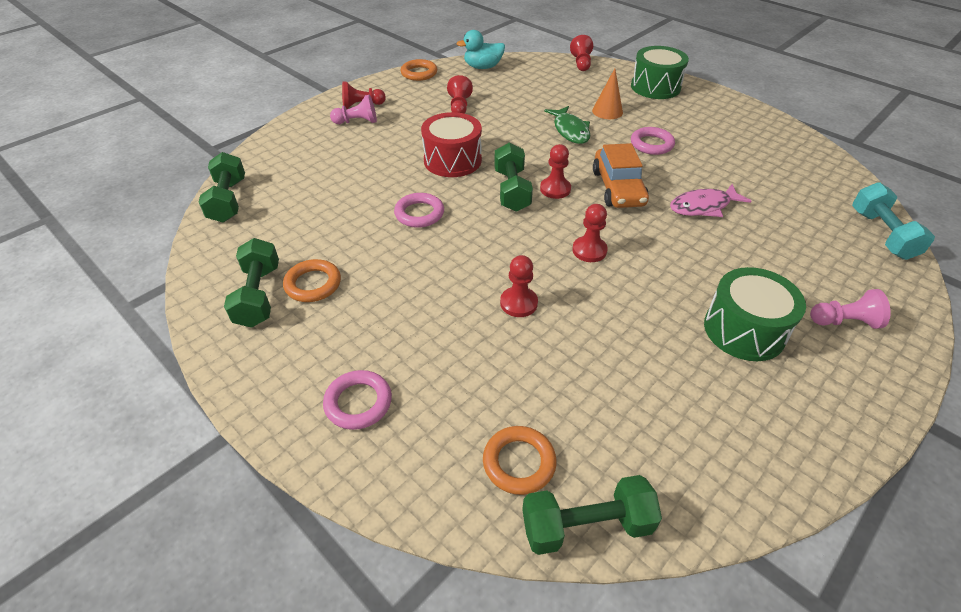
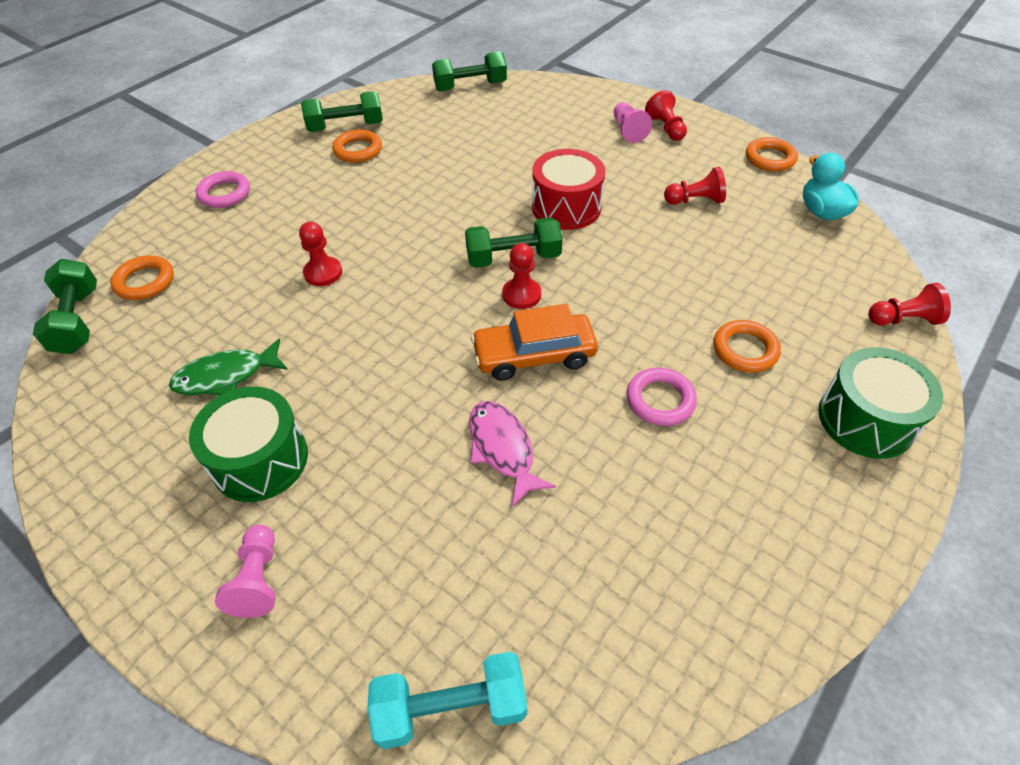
camera: 85 degrees right, 5 degrees up
(419, 213) = (461, 195): pink ring -> none
(570, 131) = (669, 307): green fish -> green fish (226, 376)
(589, 250) = (403, 325): red pawn -> none
(607, 111) = (745, 350): orange cone -> orange ring

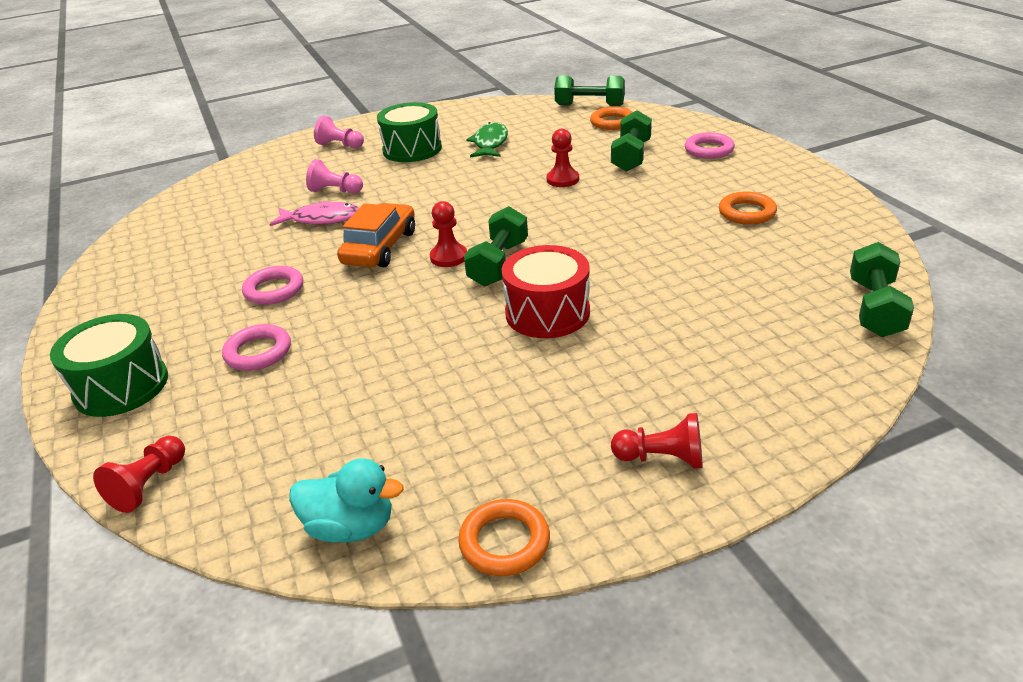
camera: 120 degrees right, 15 degrees down
(346, 127) = (801, 211): green dumbbell -> green dumbbell (631, 156)
(451, 707) = (215, 181): turquoise dumbbell -> none
(628, 131) = (677, 415): pink pawn -> pink pawn (335, 191)
(695, 201) = (477, 413): red pawn -> none
(745, 350) = (258, 352): orange ring -> pink ring

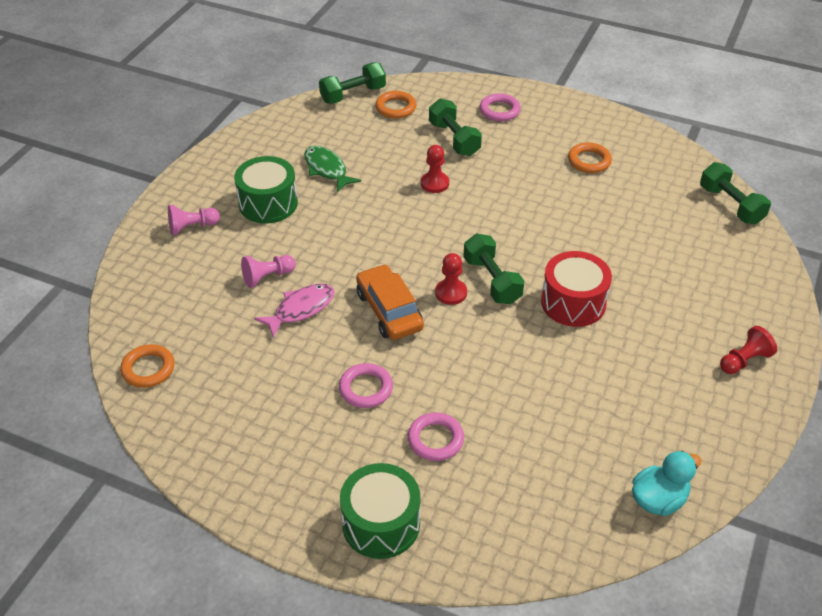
camera: 45 degrees left, 10 degrees up
(149, 484) = (514, 562): red pawn -> none
(504, 542) = (735, 453): orange ring -> orange ring (148, 369)

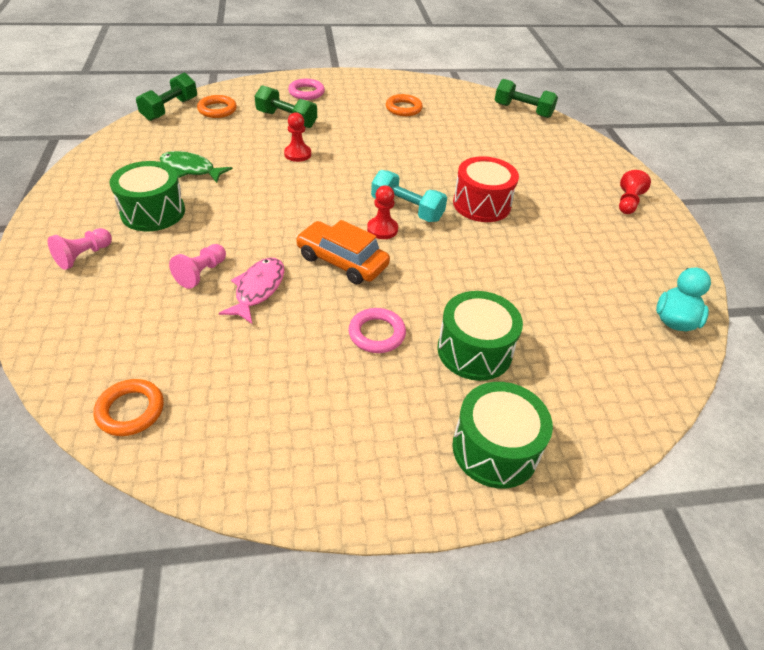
camera: 35 degrees left, 0 degrees up
(435, 439) = (474, 350): pink ring -> green drum
(492, 280) = (407, 209): green dumbbell -> turquoise dumbbell

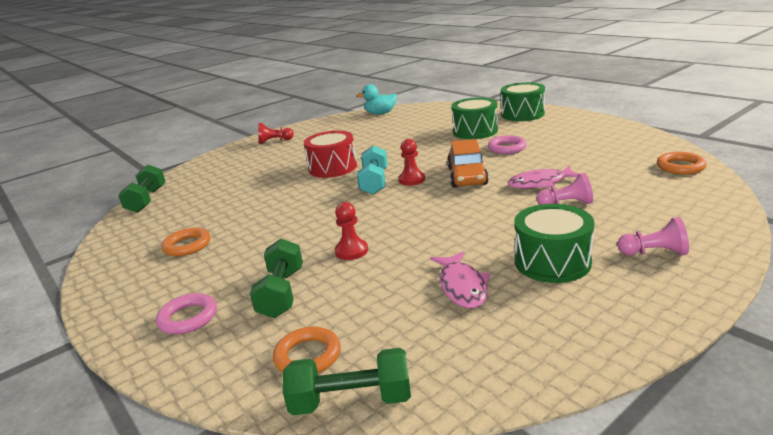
camera: 115 degrees left, 20 degrees down
(191, 169) = (462, 287): green fish -> pink fish

